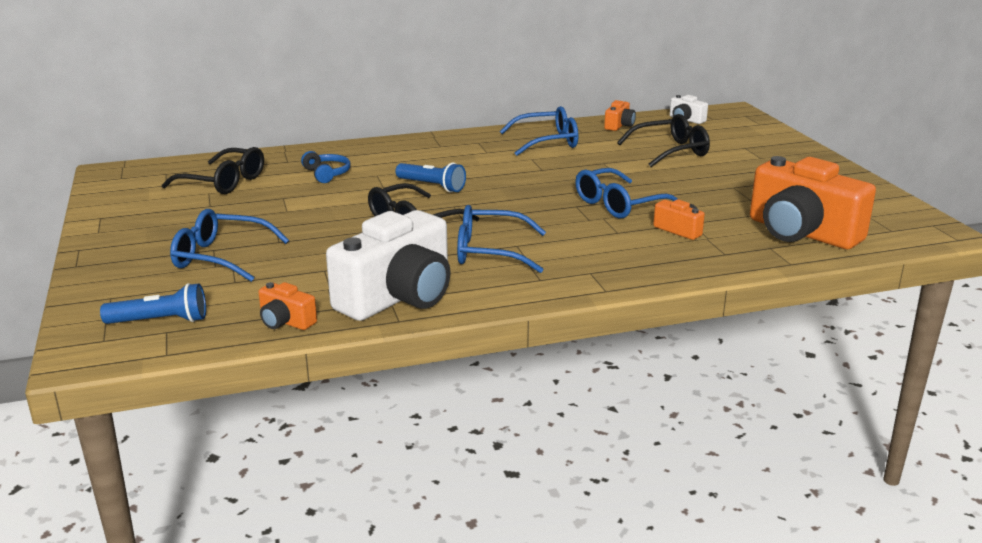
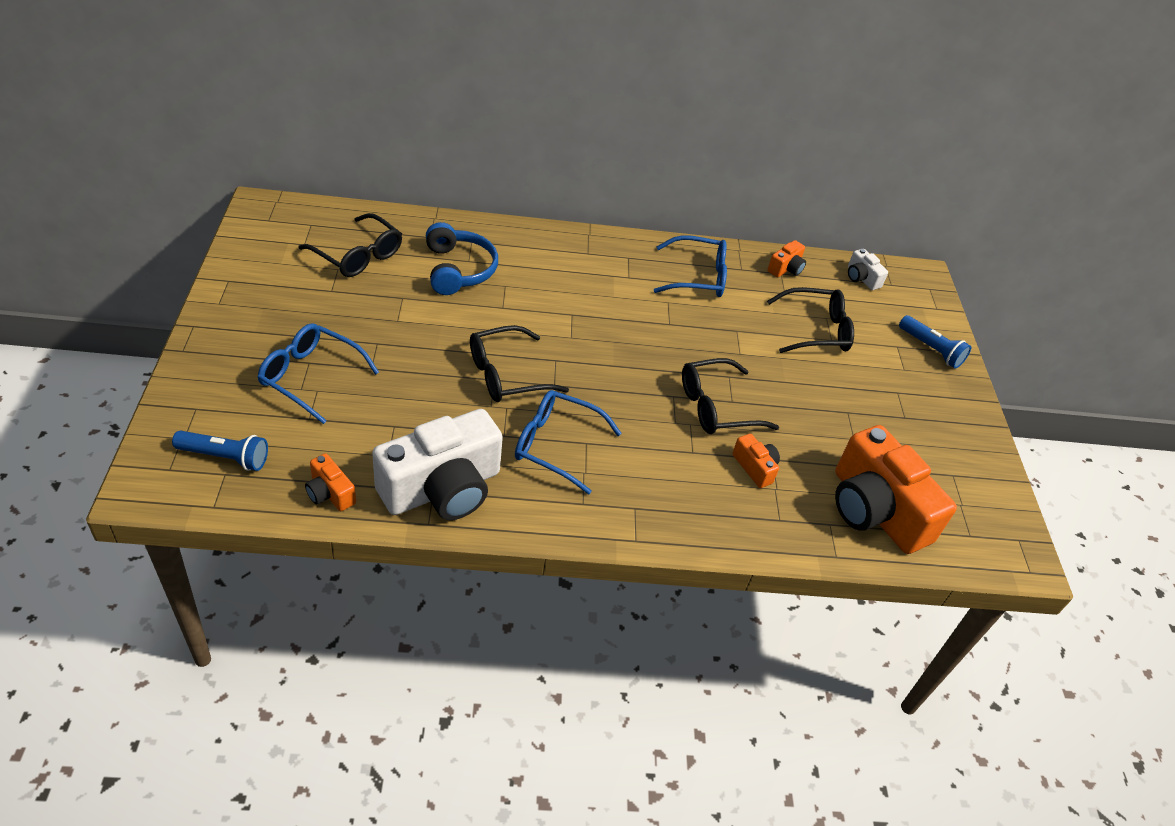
camera: 10 degrees right, 20 degrees up
(327, 174) = (458, 269): blue headphones -> blue headphones, size x1.61
(432, 186) = (549, 320): blue flashlight -> blue flashlight (931, 349)
(618, 204) = (716, 407): blue glasses -> black glasses

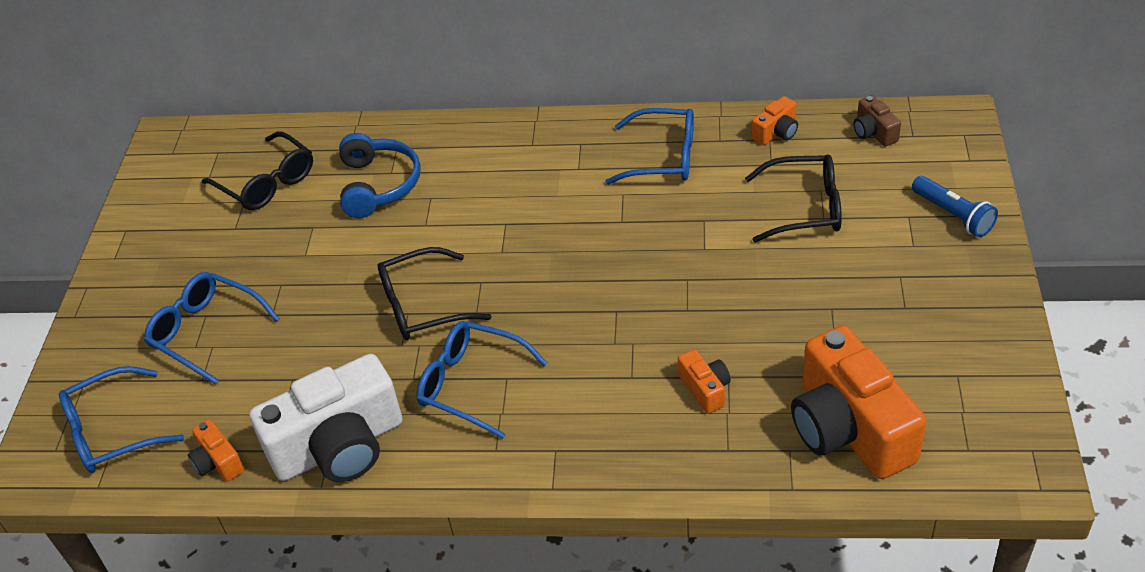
camera: 15 degrees right, 0 degrees up
(225, 457) = (112, 432): blue flashlight -> blue glasses
(716, 407) = (667, 319): black glasses -> none
(861, 278) = (874, 132): white camera -> brown camera

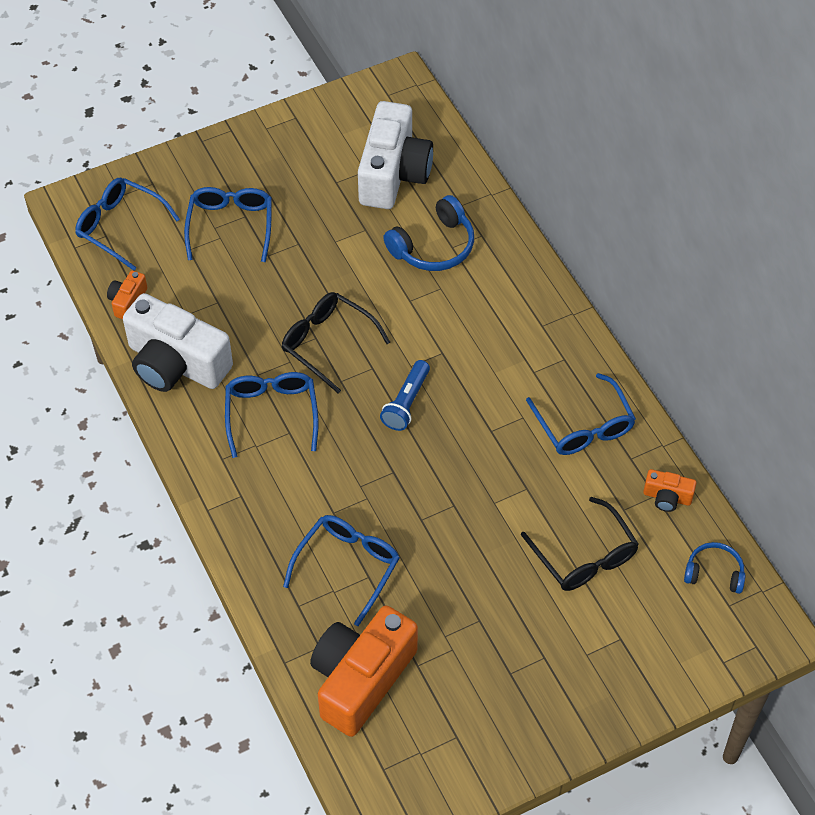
camera: 55 degrees right, 10 degrees up
(267, 182) = (393, 173): black glasses -> white camera
(705, 389) = (348, 566): orange camera -> blue glasses
(874, 132) = (714, 573): brown camera -> blue headphones
(953, 215) = (642, 672): blue flashlight -> blue flashlight (406, 403)

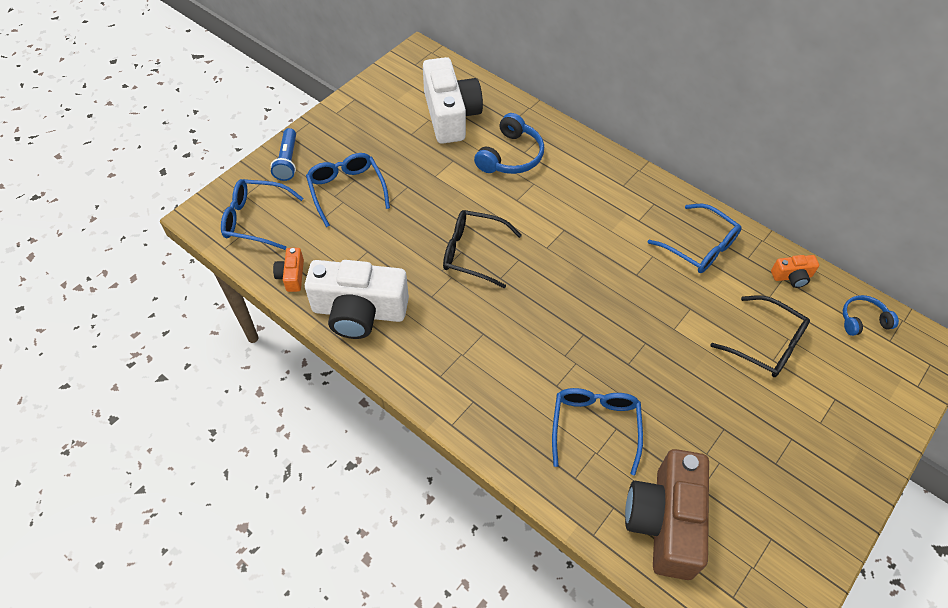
camera: 25 degrees left, 0 degrees up
(271, 413) = (460, 323): blue glasses -> none
(361, 679) = (665, 521): orange camera -> brown camera
(406, 403) = (560, 276): blue flashlight -> blue flashlight (287, 161)

